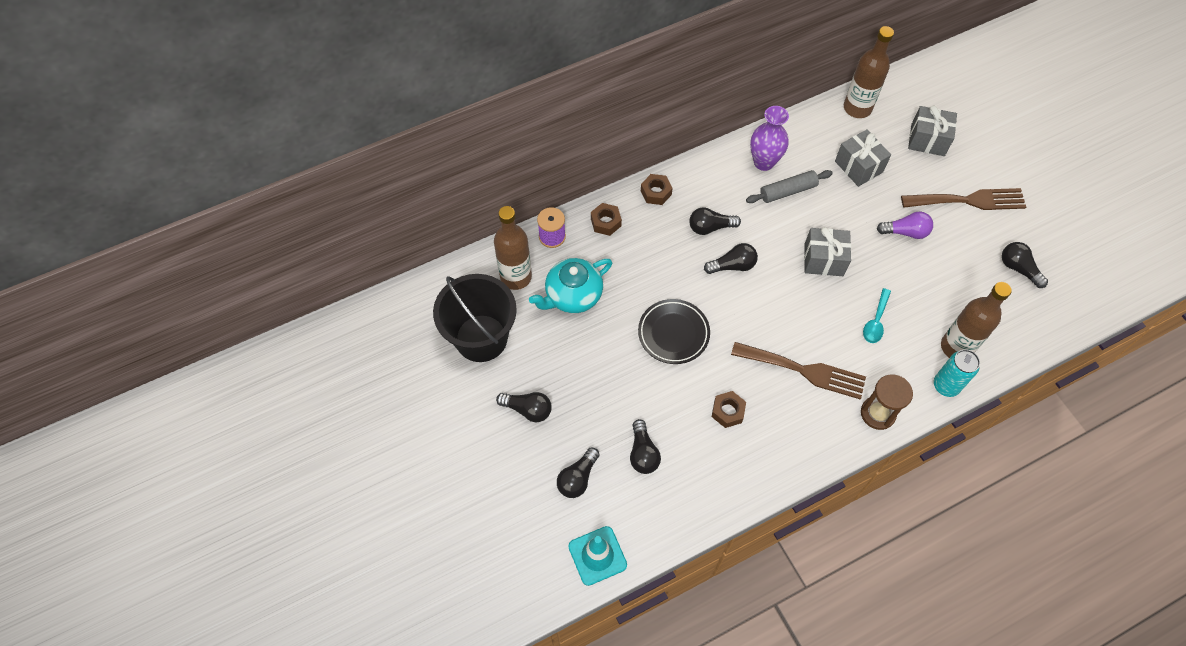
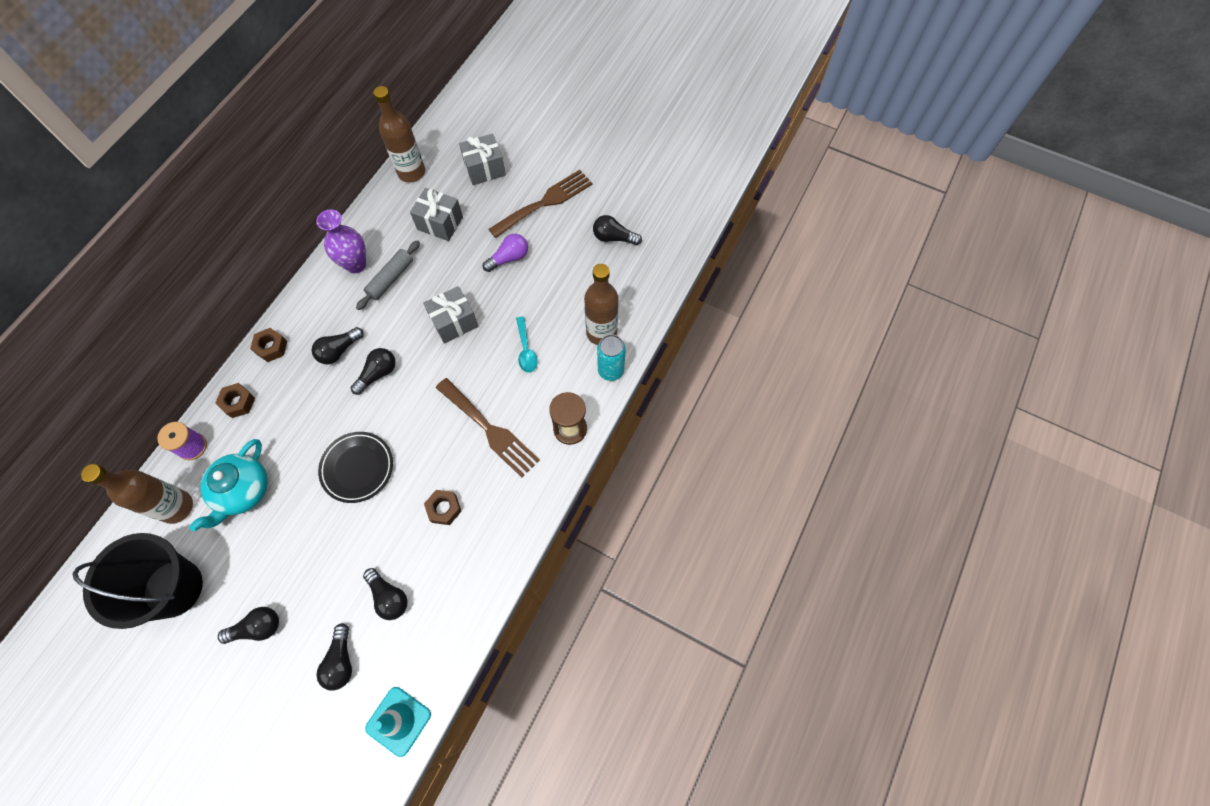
camera: 35 degrees left, 5 degrees up
(804, 370) = (490, 430): brown fork -> brown fork turned 60 degrees clockwise

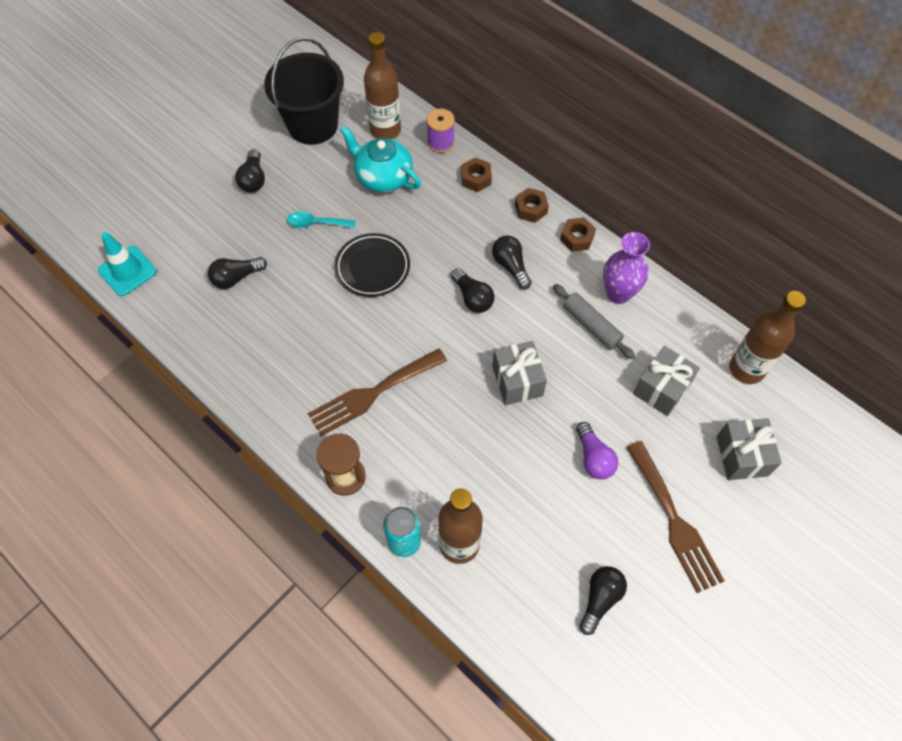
camera: 105 degrees right, 5 degrees down
(341, 661) = (197, 235): black light bulb -> none
(444, 509) = (302, 336): brown nut -> brown nut (577, 238)
(526, 350) = (459, 451): turquoise spoon -> turquoise spoon (316, 223)

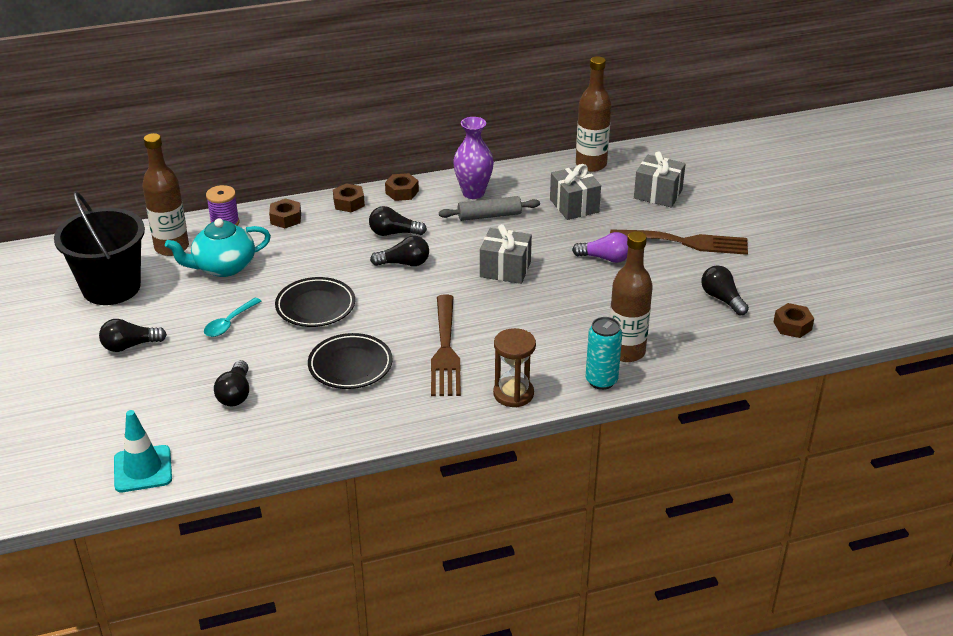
camera: 60 degrees left, 25 degrees down
(253, 179) = (130, 346): black light bulb -> black light bulb turned 135 degrees clockwise
(313, 335) = (350, 365): none -> black plate
(600, 691) = (792, 326): none -> brown nut

